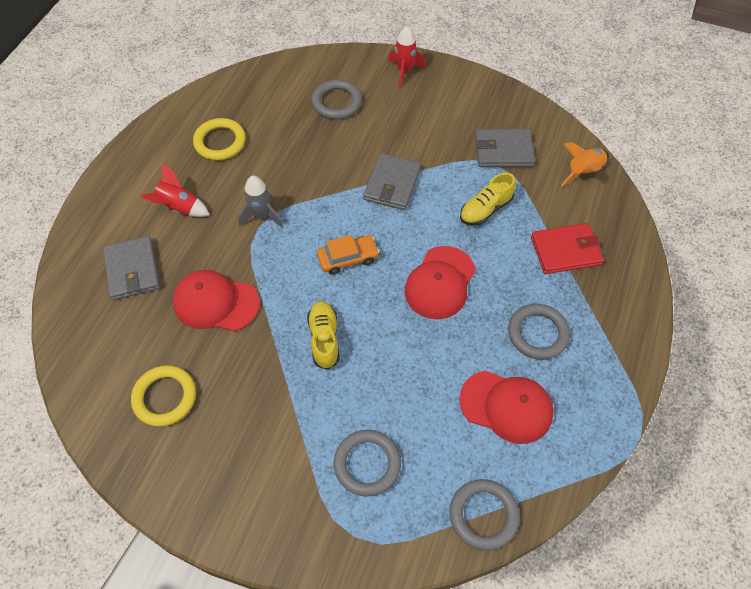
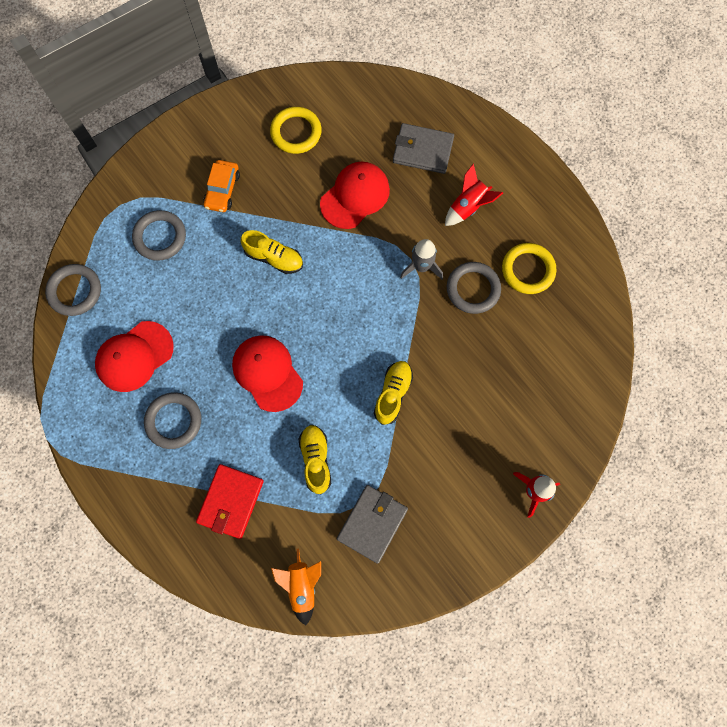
camera: 120 degrees right, 15 degrees up
(336, 102) = (524, 398): grey ring -> grey ring (473, 289)
(348, 258) = (336, 313): orange car -> orange car (222, 190)
(392, 184) = (393, 394): grey wallet -> yellow shoe

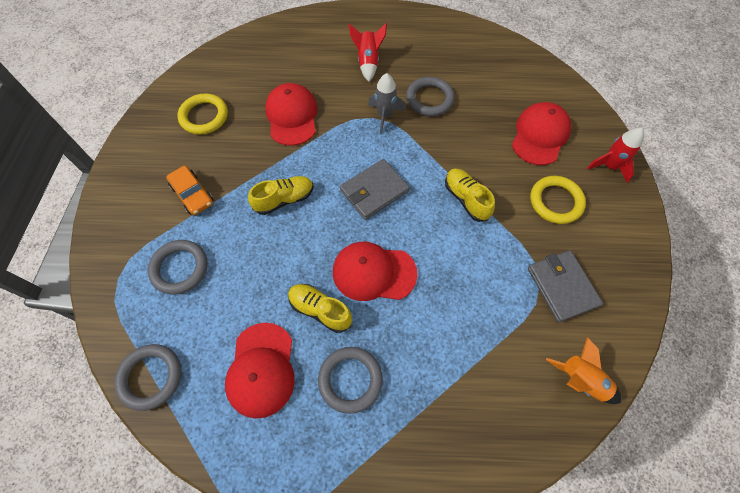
camera: 50 degrees left, 10 degrees down
(231, 501) = (462, 384): red wallet -> none
(316, 460) = (477, 289): yellow shoe -> yellow shoe (320, 310)
(423, 150) = (301, 58): grey wallet -> grey wallet (374, 191)
(515, 410) = (540, 135): none -> red cap
(528, 270) = (444, 62): yellow ring -> yellow ring (555, 201)

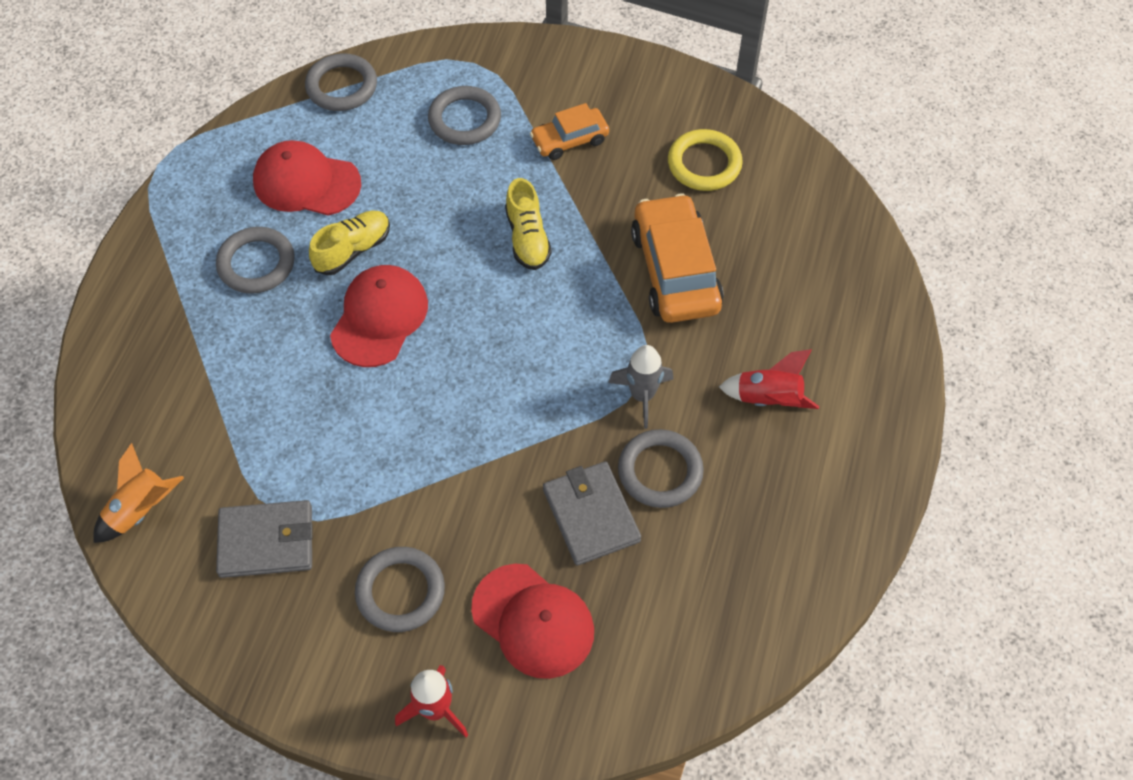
camera: 105 degrees right, 5 degrees down
(292, 116) = (675, 270): red cap -> orange car
(374, 191) = (505, 348): grey wallet -> grey wallet (591, 515)
(466, 199) = (450, 464): yellow shoe -> none
(555, 201) = (400, 591): yellow ring -> grey ring

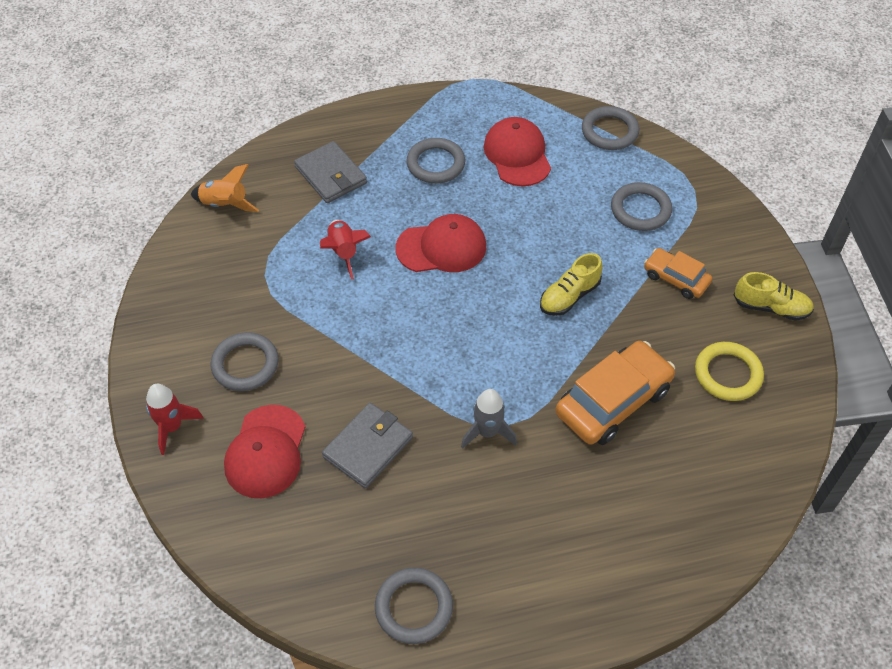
camera: 60 degrees right, 5 degrees down
(266, 541) = (240, 276): grey wallet -> grey wallet (331, 175)
(353, 250) = (483, 206): yellow shoe -> yellow shoe (771, 307)
(660, 471) = (431, 474): grey ring -> grey ring (414, 607)
(768, 399) = (543, 519): red rocket -> red rocket (343, 252)

